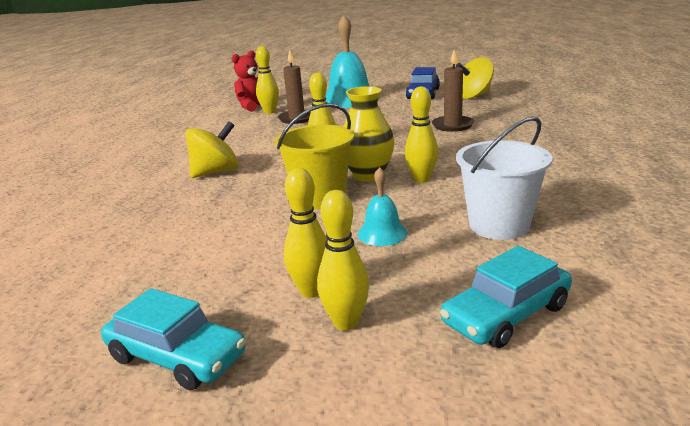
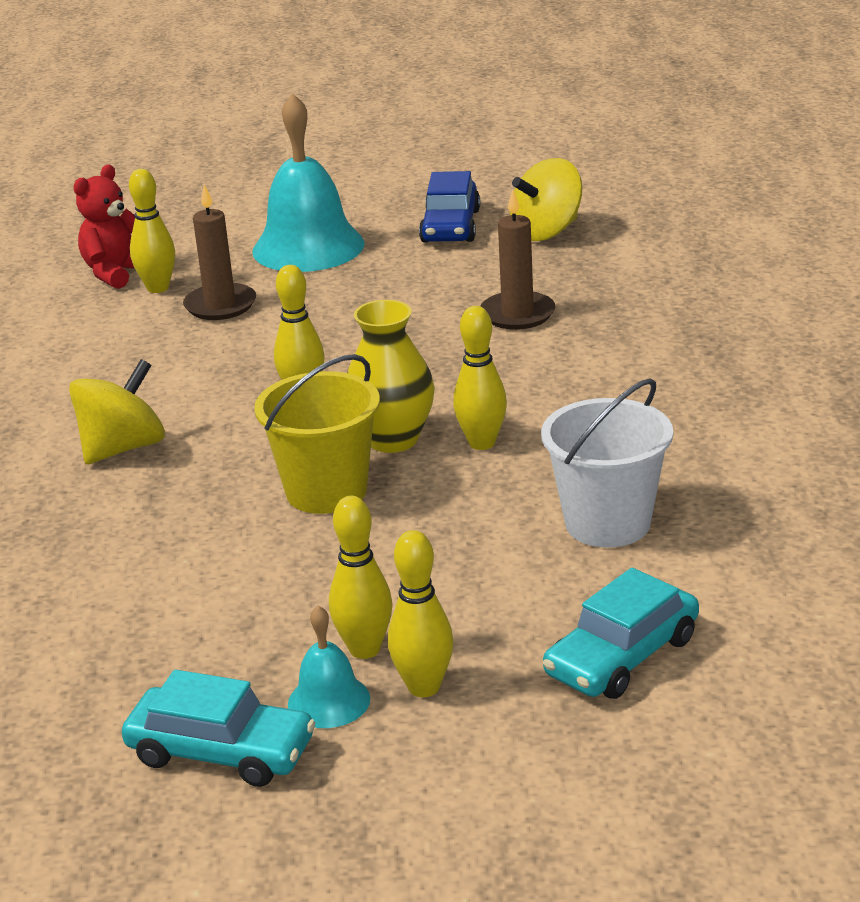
camera: 10 degrees left, 5 degrees up
(382, 233) = (441, 550): turquoise bell -> turquoise bell (329, 701)

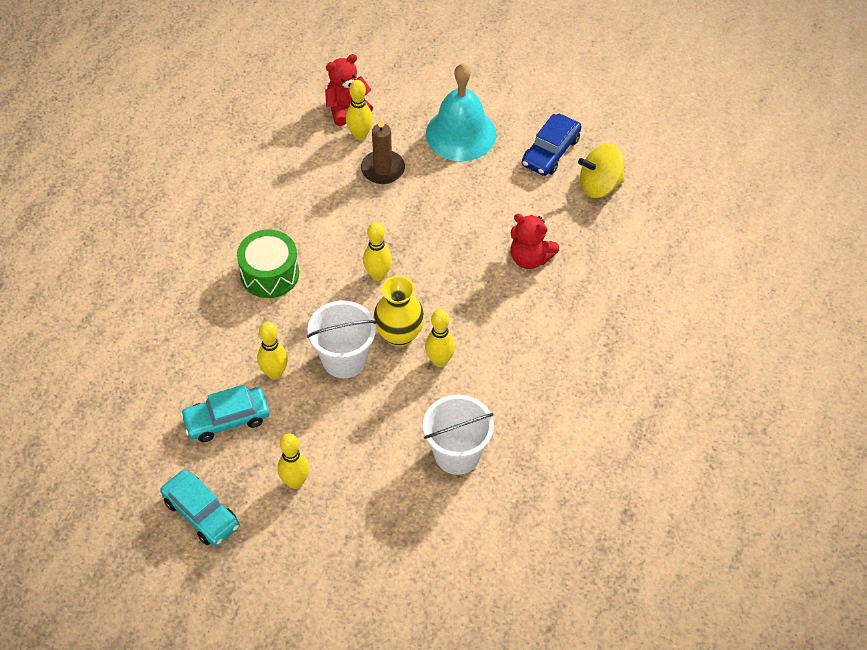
camera: 25 degrees right, 25 degrees up
(123, 448) = (269, 274): yellow spinning top -> green drum
(326, 491) = (344, 359): yellow bucket -> white bucket
(329, 701) = (261, 507): turquoise bell -> none
(424, 687) = (305, 520): yellow bowling pin -> yellow bowling pin (274, 373)
(517, 314) = (530, 258): brown candle -> red teddy bear
(621, 656) = (400, 547): turquoise car -> turquoise car (226, 419)

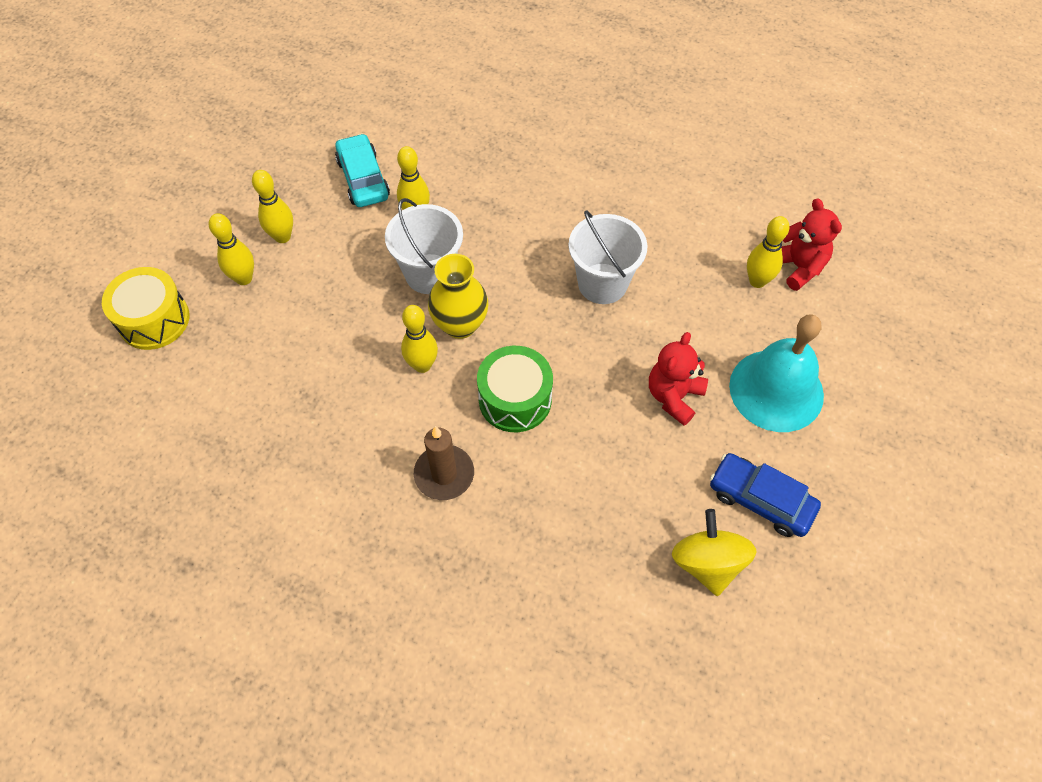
camera: 90 degrees right, 5 degrees up
(201, 514) = (259, 166): turquoise car -> none
(269, 274) = (545, 204): green drum -> green drum (515, 399)
(378, 275) = (545, 303): yellow bowling pin -> yellow bowling pin (244, 278)
(383, 169) = (706, 305): brown candle -> brown candle (444, 474)
(390, 580) = (154, 320): none -> yellow drum
(457, 454) = (295, 382): white bucket -> white bucket (602, 283)
(530, 258) = (575, 467): red teddy bear -> red teddy bear (674, 396)

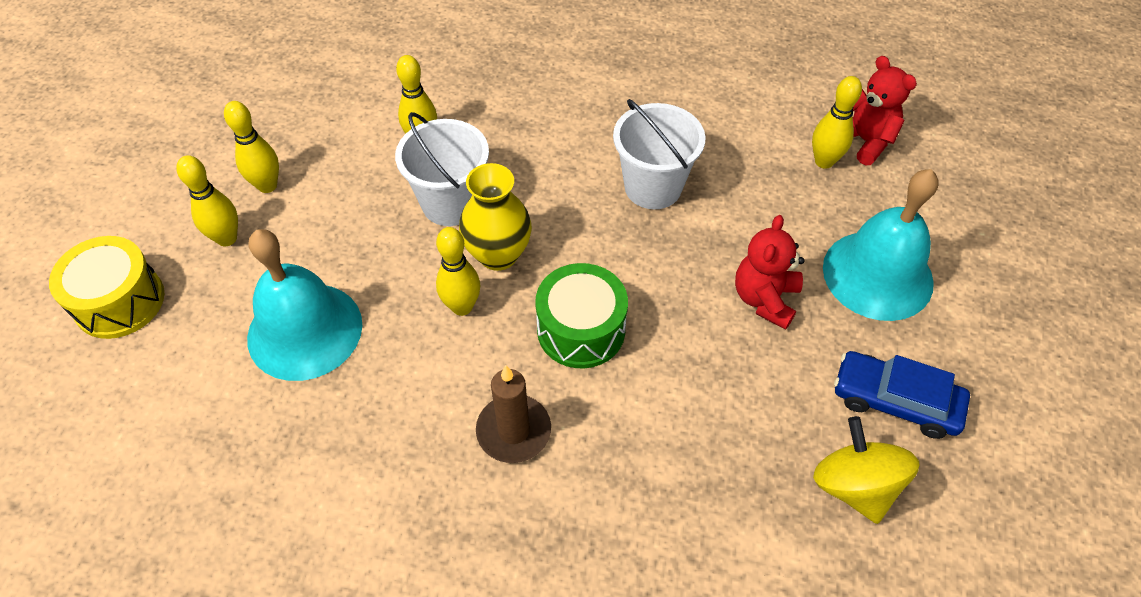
camera: 10 degrees left, 5 degrees down
(294, 366) = (305, 330): none -> turquoise bell
(363, 179) = (353, 111): turquoise car -> none

